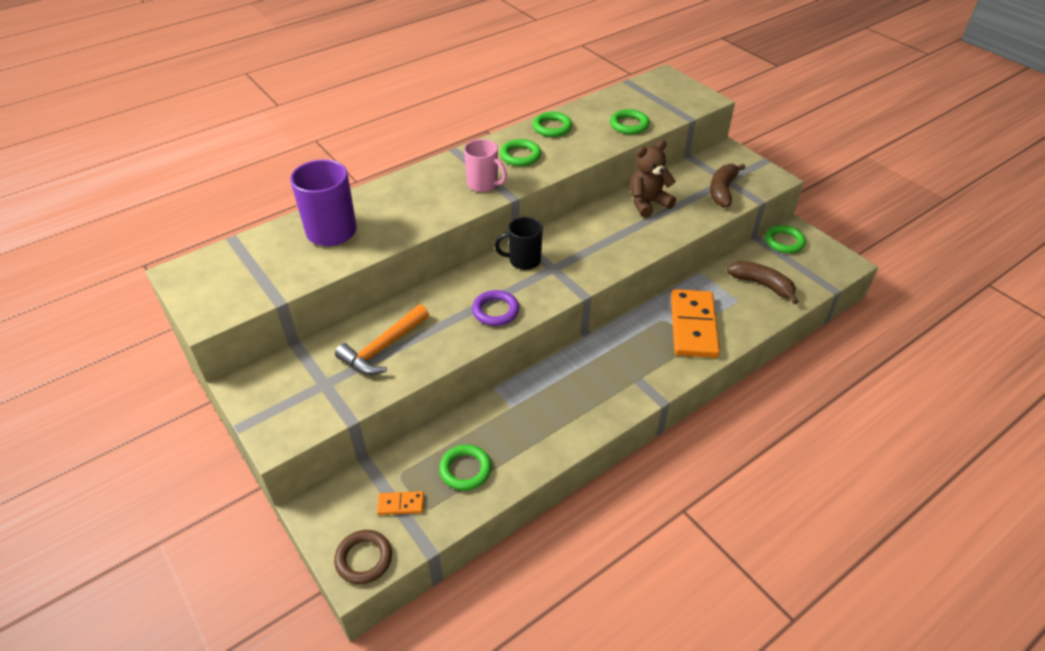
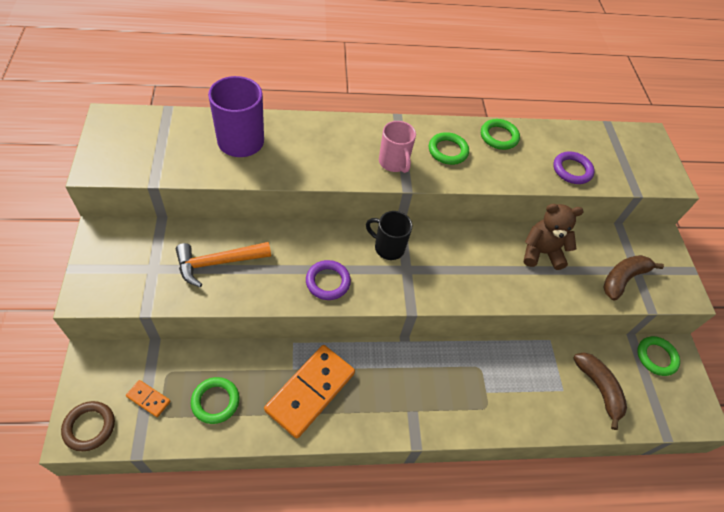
camera: 25 degrees right, 10 degrees up
(629, 125) = (572, 170): green ring -> purple ring
(693, 326) = (501, 390): orange domino -> orange domino (310, 392)

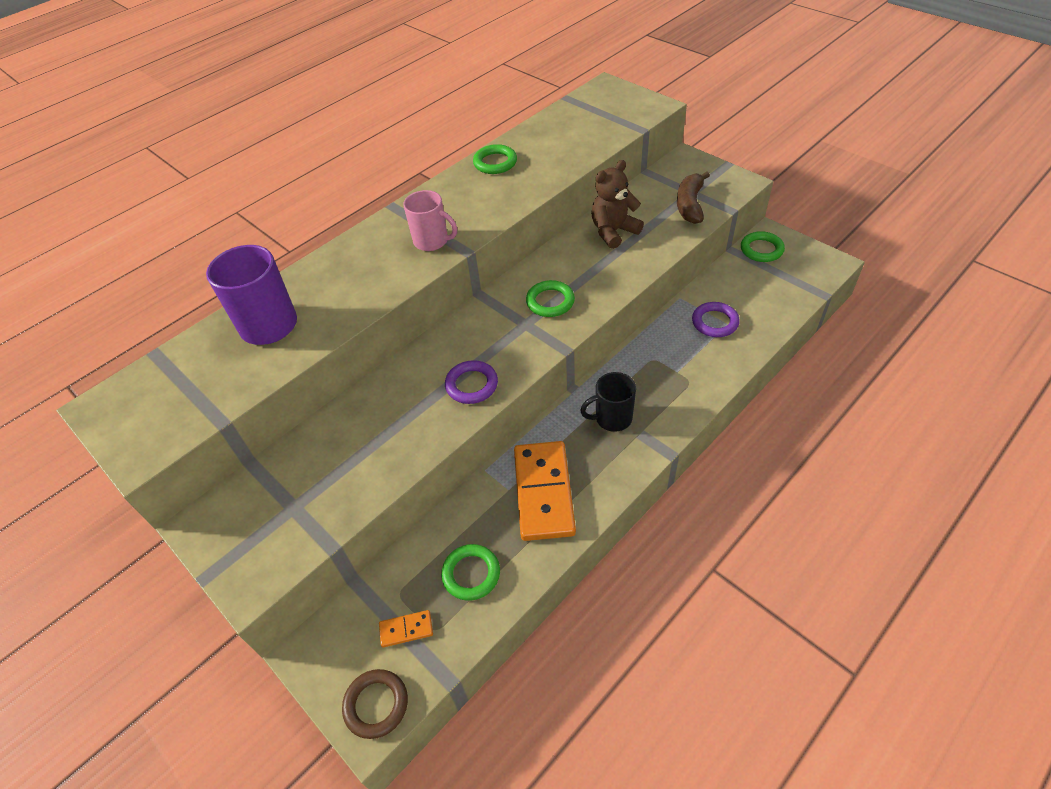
camera: 30 degrees left, 5 degrees down
(218, 263) = (353, 451): orange hammer -> none
(388, 247) = (491, 320): black mug -> black mug (612, 418)
(447, 151) = (466, 201): green ring -> green ring (550, 302)
(572, 170) = (578, 147): purple ring -> purple ring (715, 322)
(599, 388) = (749, 302): brown banana -> none

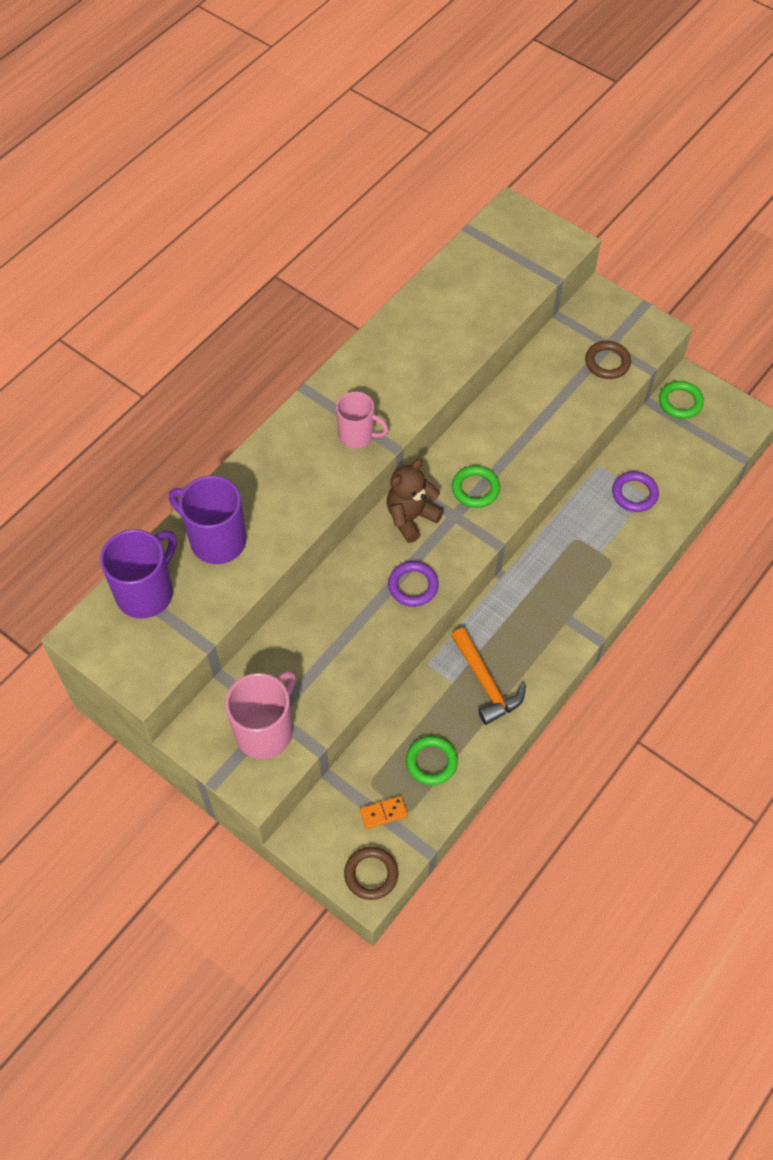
camera: 10 degrees left, 10 degrees up
(180, 369) = (146, 592): none -> purple mug
(279, 523) = (265, 731): none -> pink mug
(495, 163) = (404, 328): green ring -> none
(544, 492) = (486, 683): orange domino -> orange hammer
(612, 418) = (541, 605): black mug -> none
(613, 232) = (530, 399): brown teddy bear -> brown teddy bear (411, 517)
(690, 205) = (607, 362): brown banana -> brown ring

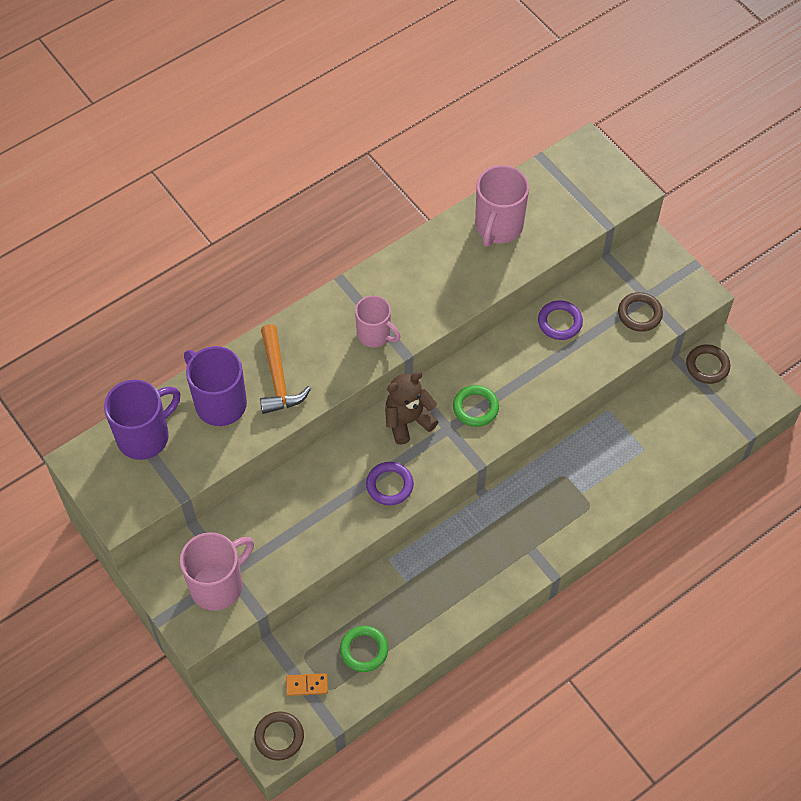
camera: 15 degrees right, 0 degrees up
(448, 304) = (498, 227): none -> pink mug
(486, 683) = (436, 590): orange hammer -> orange hammer (278, 378)
(634, 494) = (633, 445): purple ring -> purple ring (559, 322)
(680, 402) = (707, 366): green ring -> brown ring

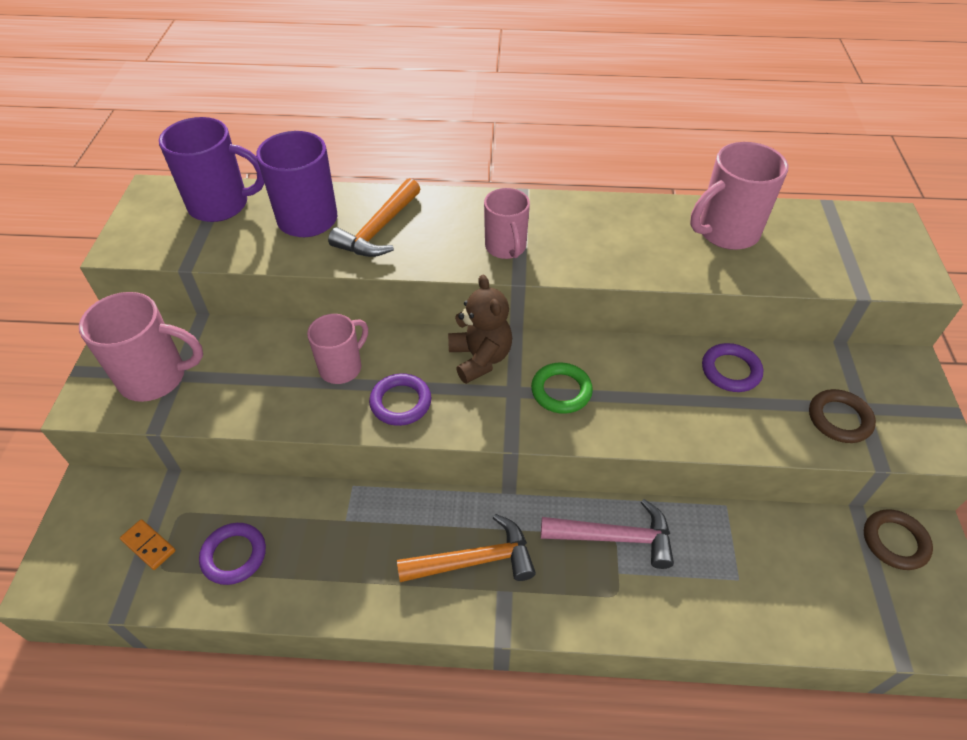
camera: 40 degrees right, 10 degrees down
(279, 737) = (67, 575): brown ring -> none
(329, 490) = (342, 367): none -> pink mug
(364, 650) = (234, 555): green ring -> purple ring
(408, 421) = (480, 358): brown teddy bear -> brown teddy bear turned 60 degrees clockwise
(501, 546) = (474, 560): none -> orange hammer
(564, 475) = (615, 537): none -> pink hammer

